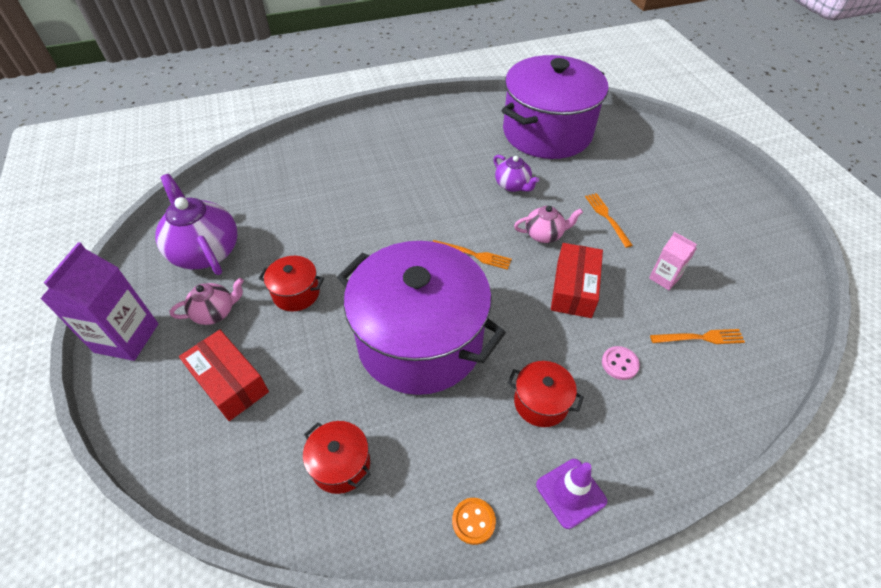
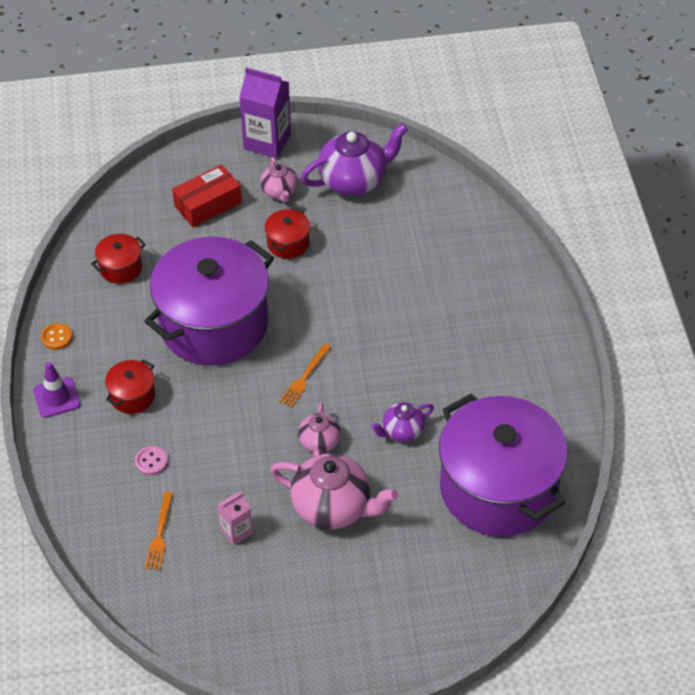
camera: 100 degrees right, 0 degrees up
(574, 289) = (242, 450): red box -> none
(607, 217) = (333, 507): orange fork -> pink teapot

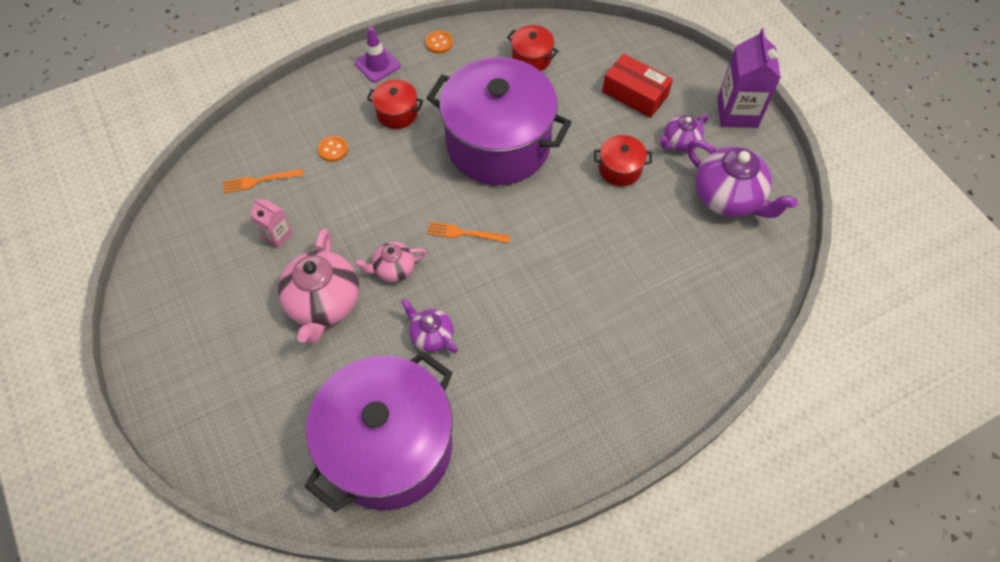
camera: 70 degrees right, 10 degrees up
(151, 461) = (333, 149): pink button -> orange button
(279, 191) = (680, 142): pink teapot -> purple teapot

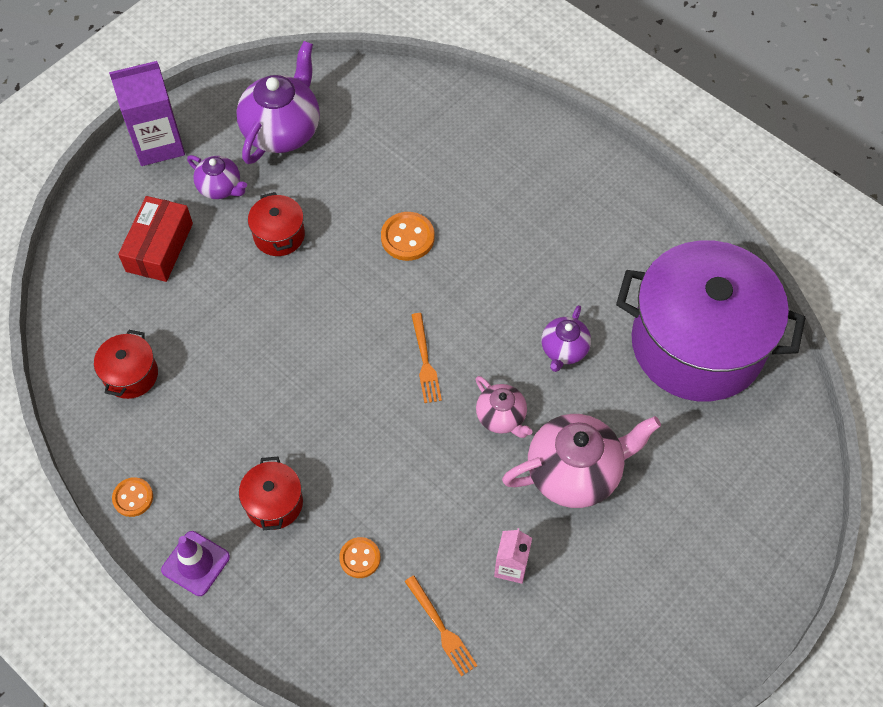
camera: 110 degrees left, 0 degrees up
(498, 144) = (285, 368): purple pot -> none
(586, 256) = (407, 238): none -> orange button

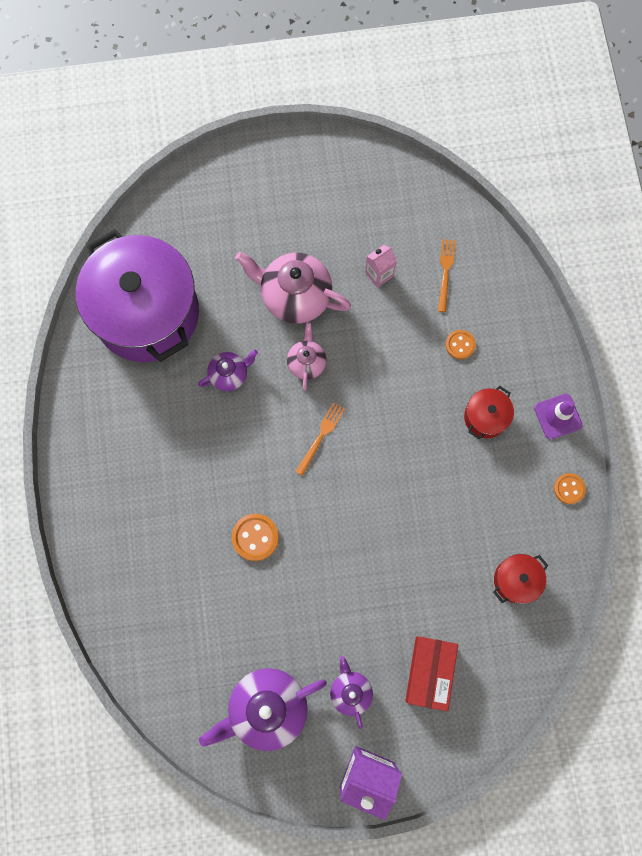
camera: 140 degrees left, 15 degrees up
(159, 247) = (430, 672): red box -> red box turned 45 degrees counterclockwise
(279, 235) = (340, 612): red pot -> none

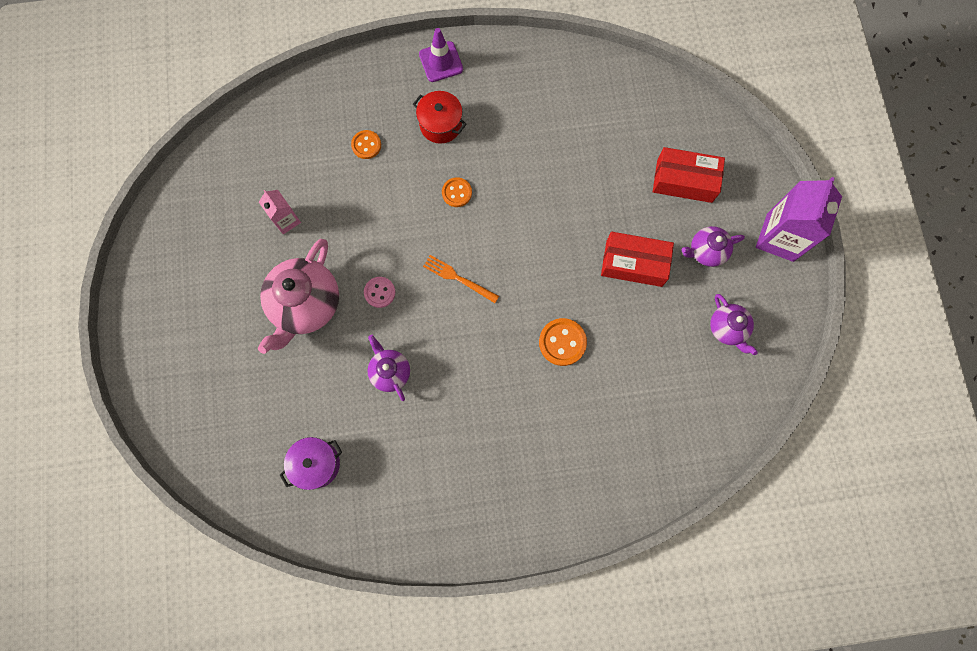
camera: 90 degrees left, 0 degrees up
(147, 313) = (316, 464): purple pot -> purple pot, size x0.40
(267, 708) = (727, 329): purple teapot -> purple teapot, size x0.55
(307, 363) = (379, 292): pink teapot -> pink button
(336, 613) = (634, 263): none -> red box
(445, 272) = (288, 156): orange fork -> none
(516, 580) = (596, 104): red pot -> none
(569, 489) = (510, 56): orange button -> orange button (457, 193)

